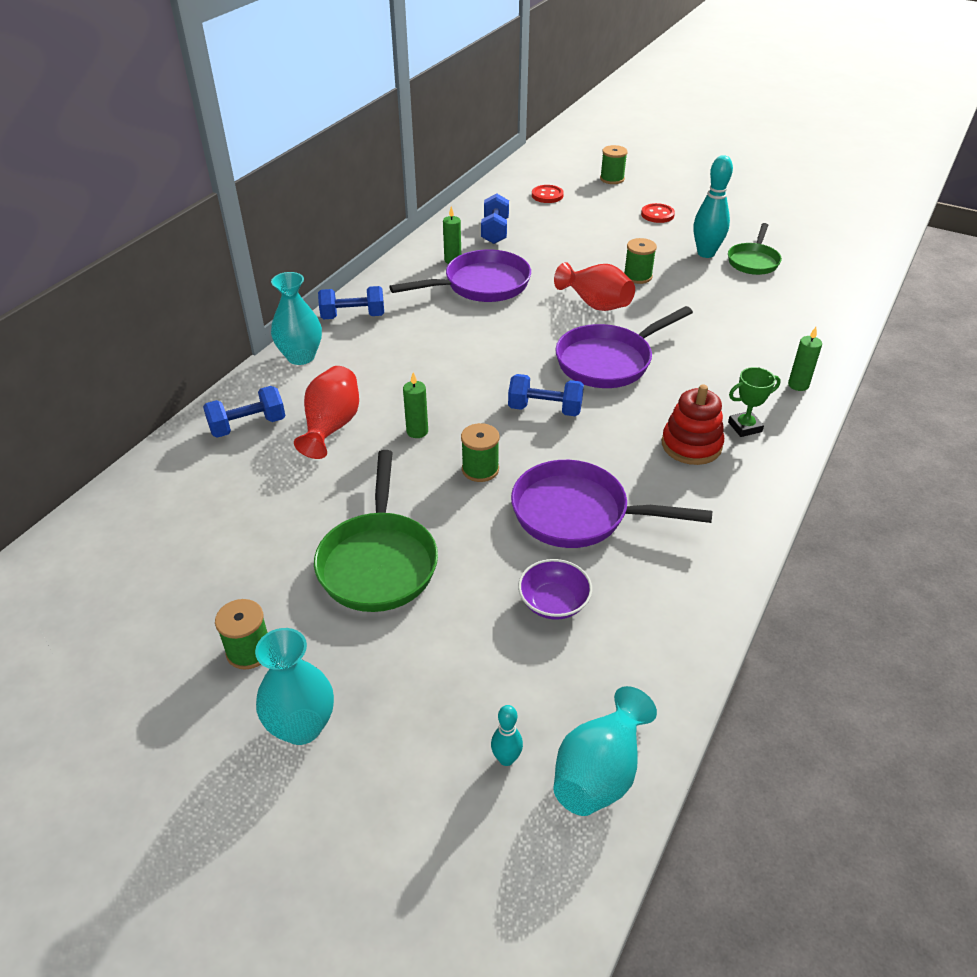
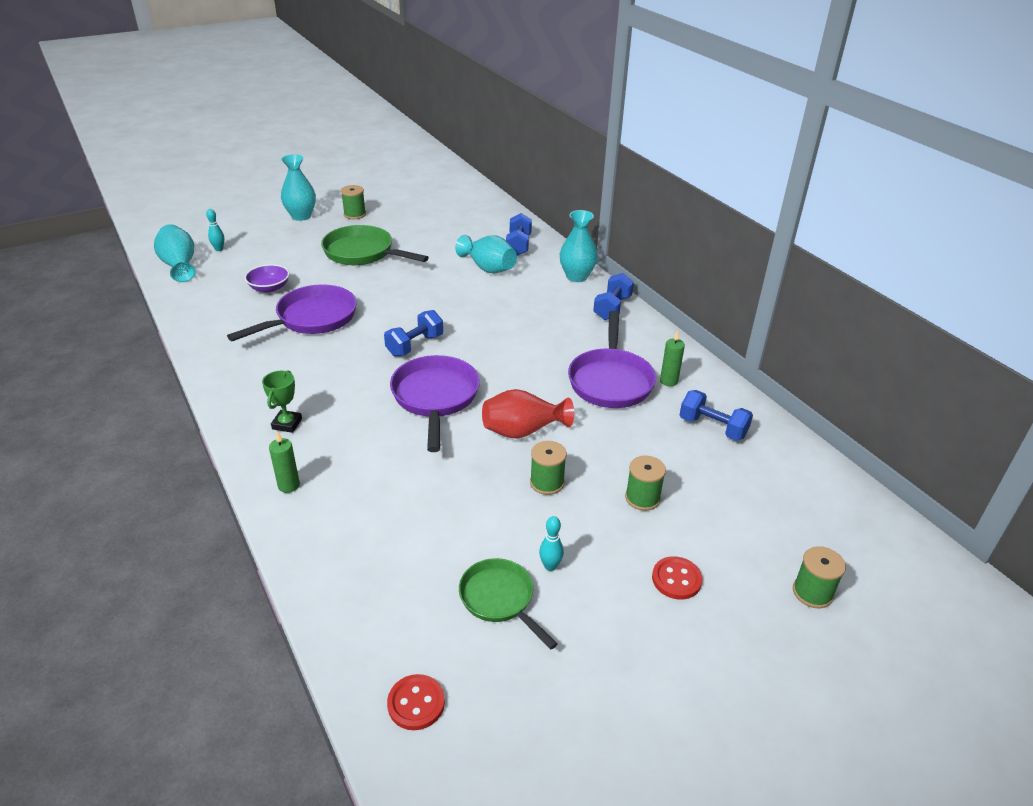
camera: 120 degrees right, 5 degrees down
(331, 426) = (488, 268): red vase -> turquoise vase
(417, 431) = (450, 293): green candle -> none
(480, 469) = (389, 301): green spool -> green spool (642, 498)
(547, 195) = (785, 504): red button -> red button (416, 703)
(691, 445) = (304, 389): red stacking toy -> none
(706, 253) = (550, 566): turquoise bowling pin -> turquoise bowling pin, size x0.51

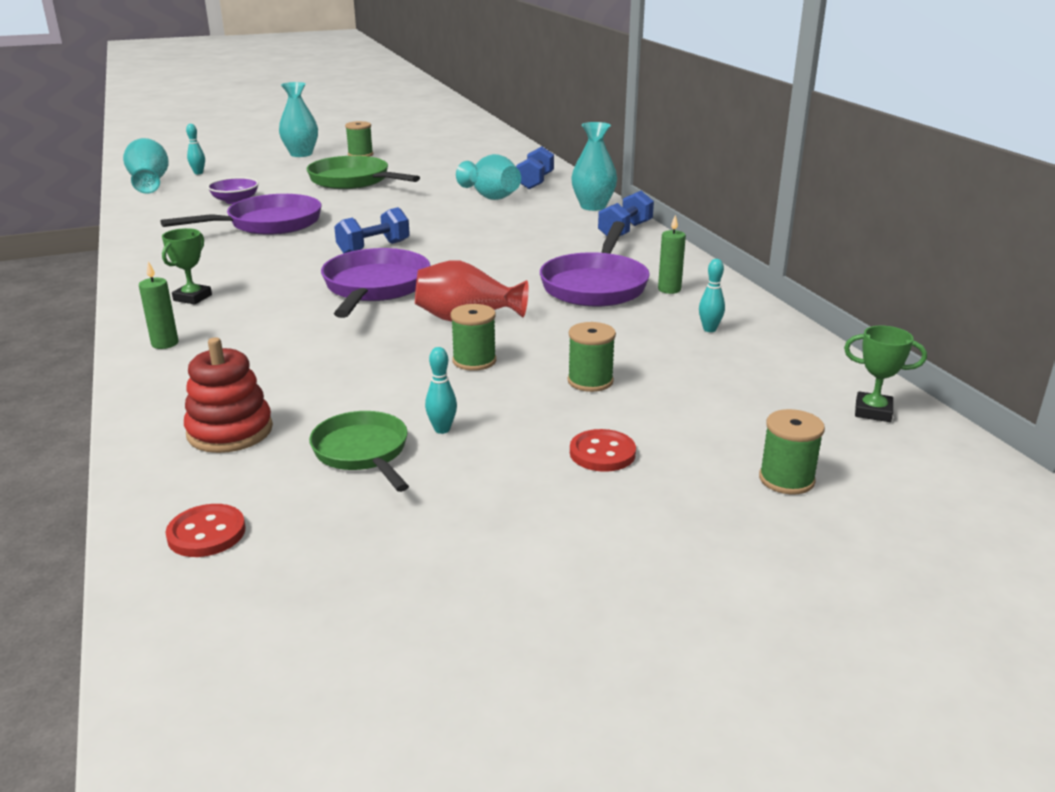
camera: 10 degrees right, 10 degrees down
(387, 587) = (230, 431): none -> red stacking toy
(712, 427) = (709, 329): blue dumbbell -> turquoise bowling pin
(853, 512) = (873, 411): none -> green trophy

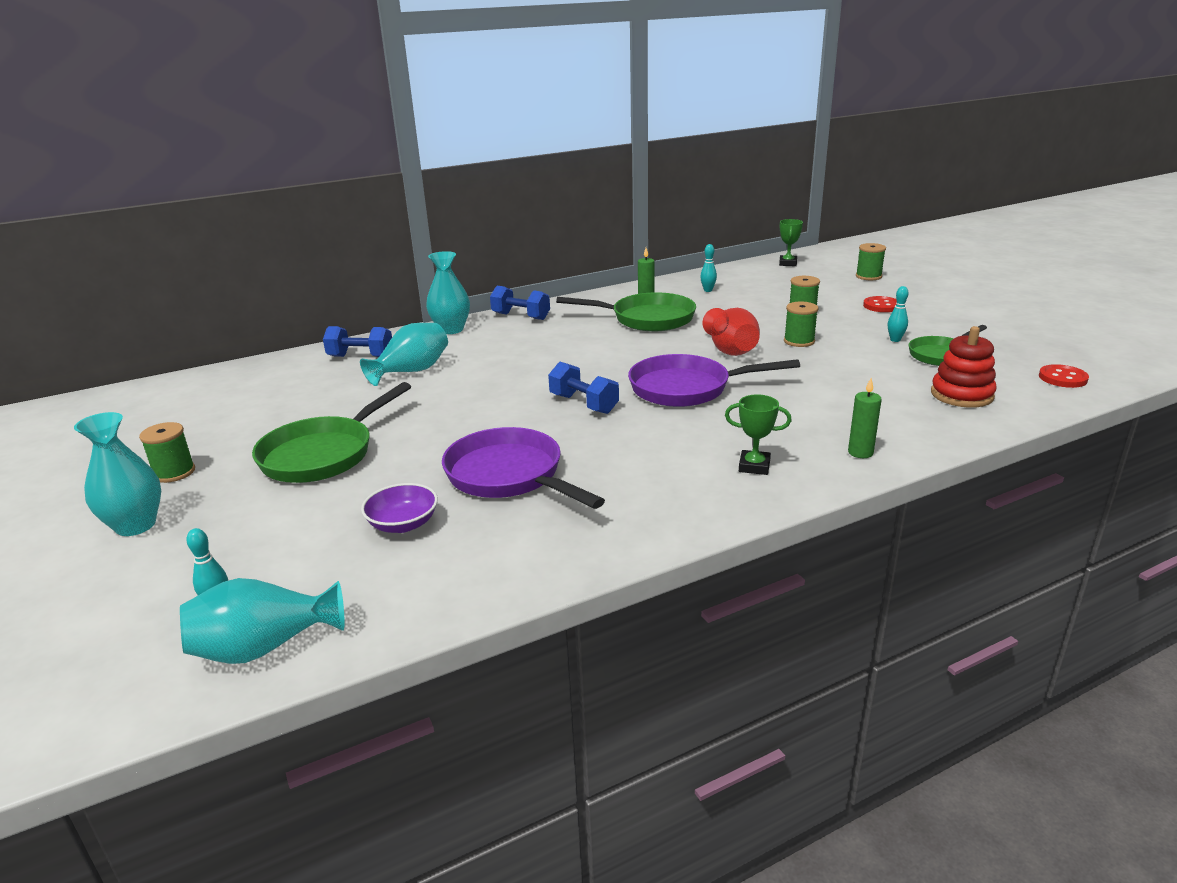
camera: 95 degrees left, 0 degrees up
(595, 285) = (647, 319): purple pan -> green pan

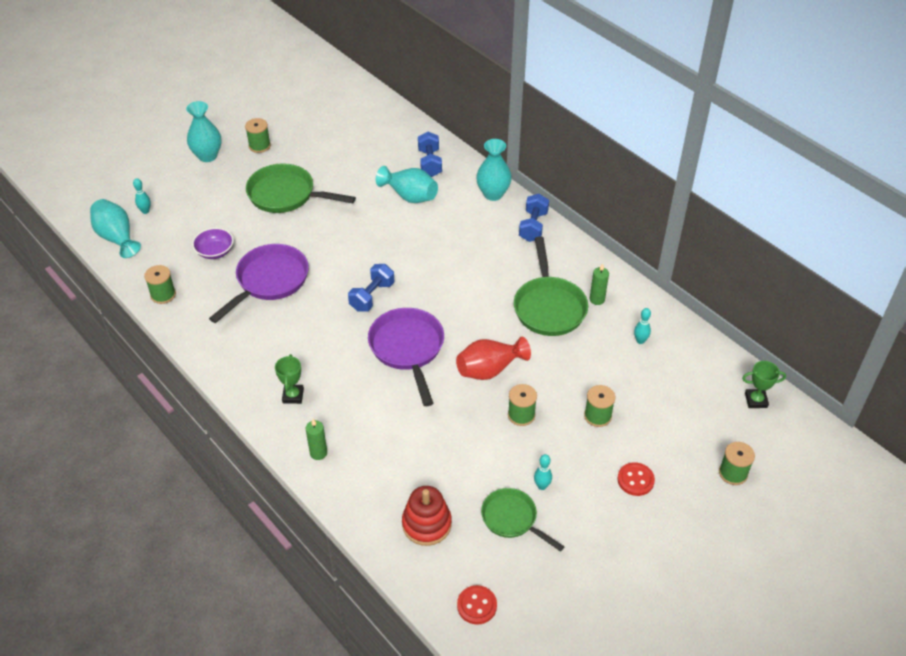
camera: 75 degrees right, 20 degrees up
(478, 584) = (163, 295): none -> green spool

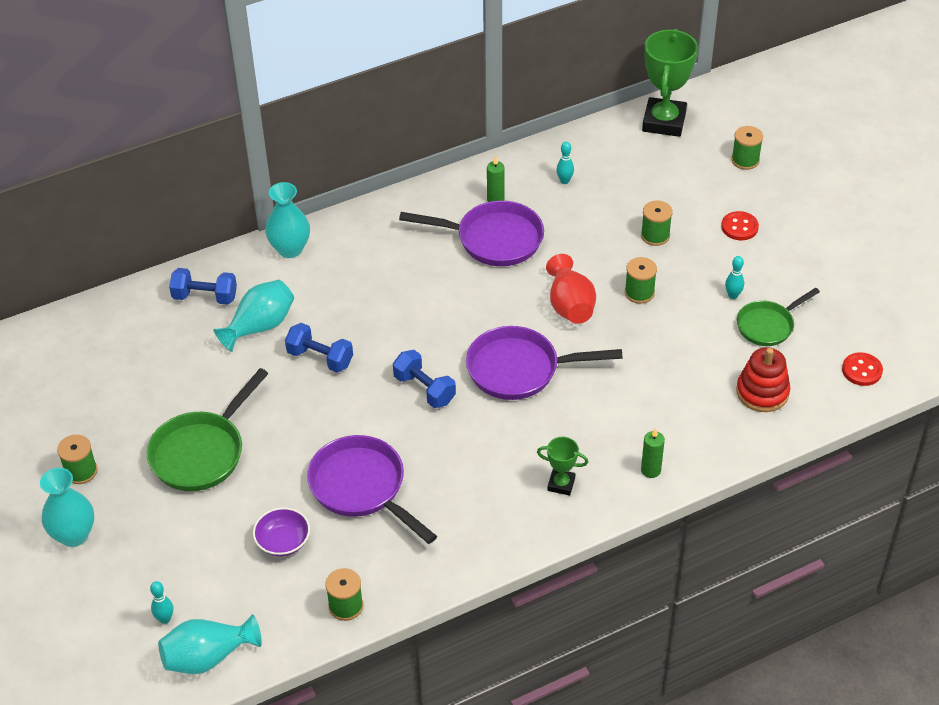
camera: 75 degrees left, 0 degrees up
(533, 226) = (361, 226): blue dumbbell -> blue dumbbell (320, 358)
(549, 307) = (493, 239): green pan -> purple pan
(756, 400) = (664, 122): green trophy -> green trophy, size x2.00

